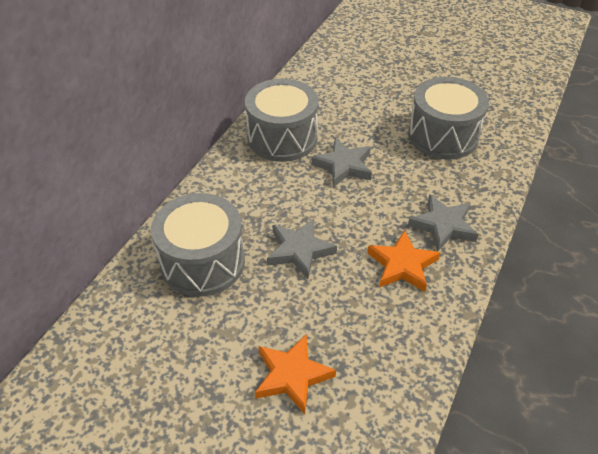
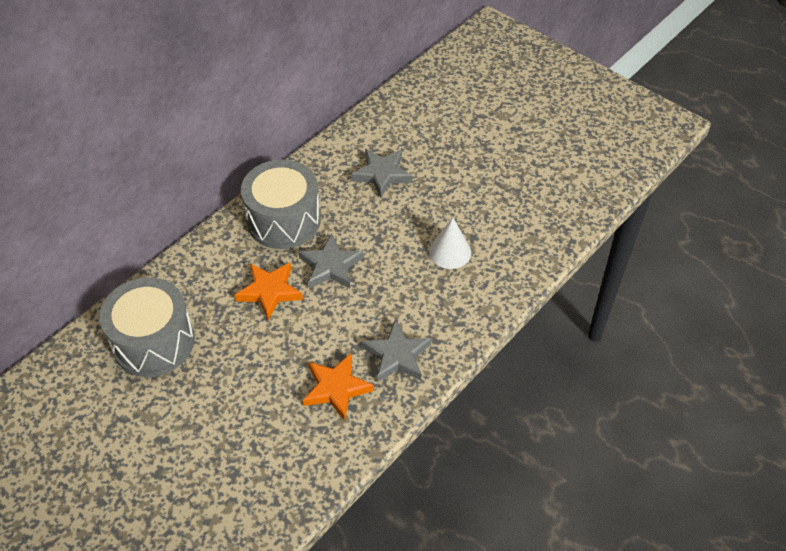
camera: 15 degrees right, 5 degrees up
(292, 375) = (188, 471): orange star -> orange star (269, 291)
(299, 250) = (246, 350): grey star -> grey star (382, 174)
(443, 136) = (450, 252): grey drum -> white cone

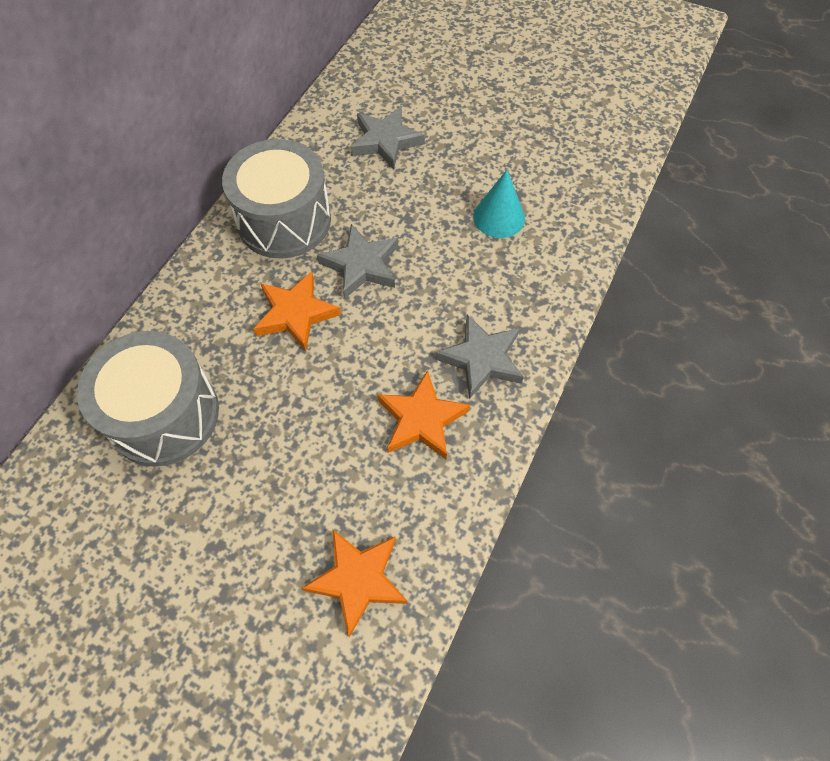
camera: 15 degrees left, 10 degrees up
(253, 486) = (358, 579): none -> orange star
(450, 252) = (499, 217): white cone -> turquoise cone

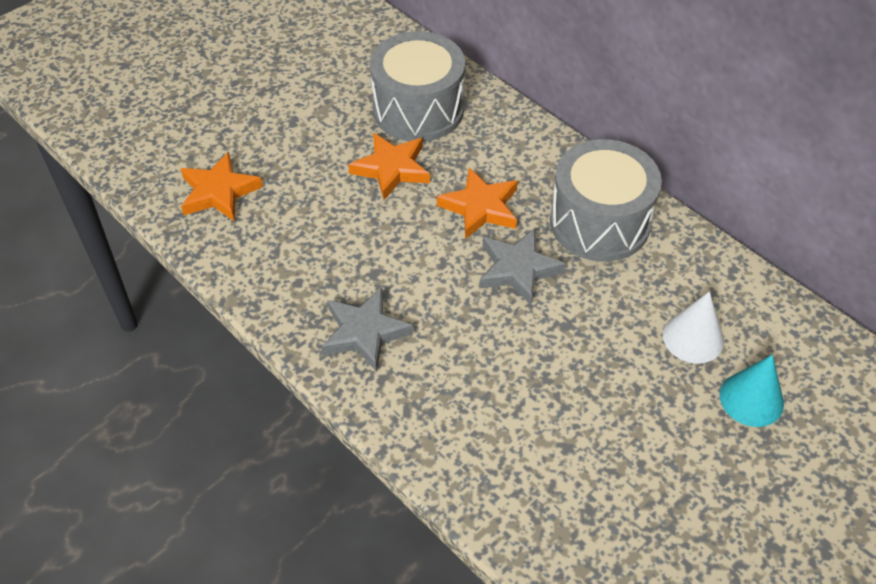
camera: 110 degrees right, 10 degrees down
(385, 141) = (693, 338): grey star -> white cone
(421, 419) = (327, 268): orange star -> orange star (392, 169)
(499, 217) = (538, 412): turquoise cone -> turquoise cone (751, 399)

